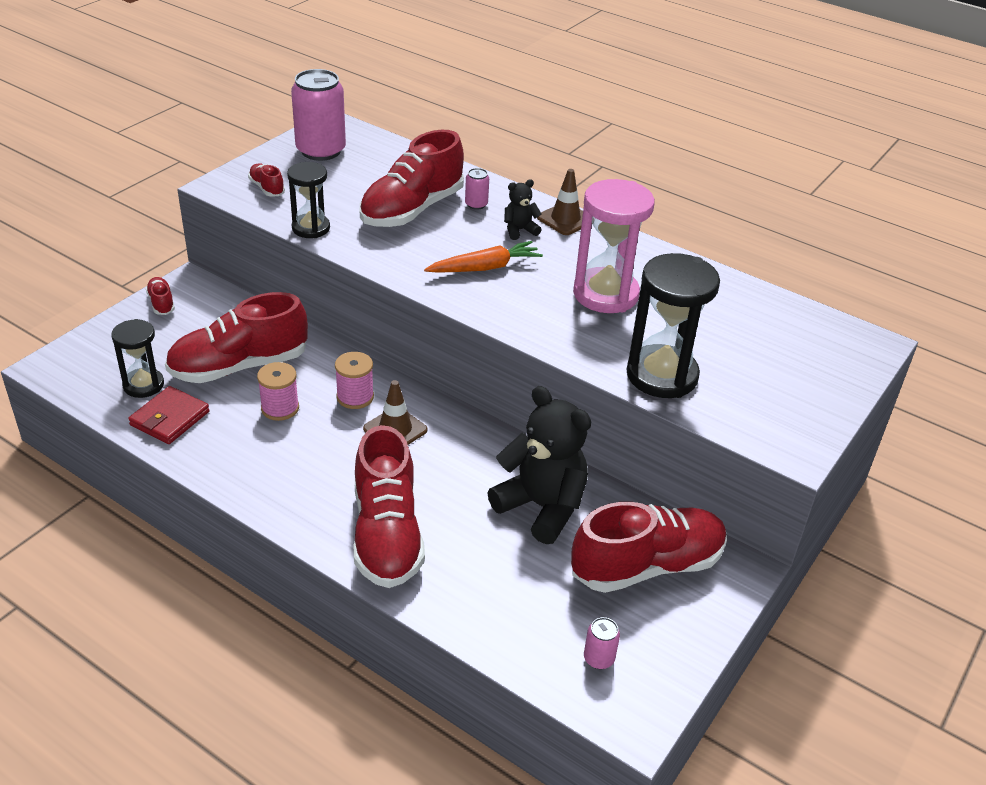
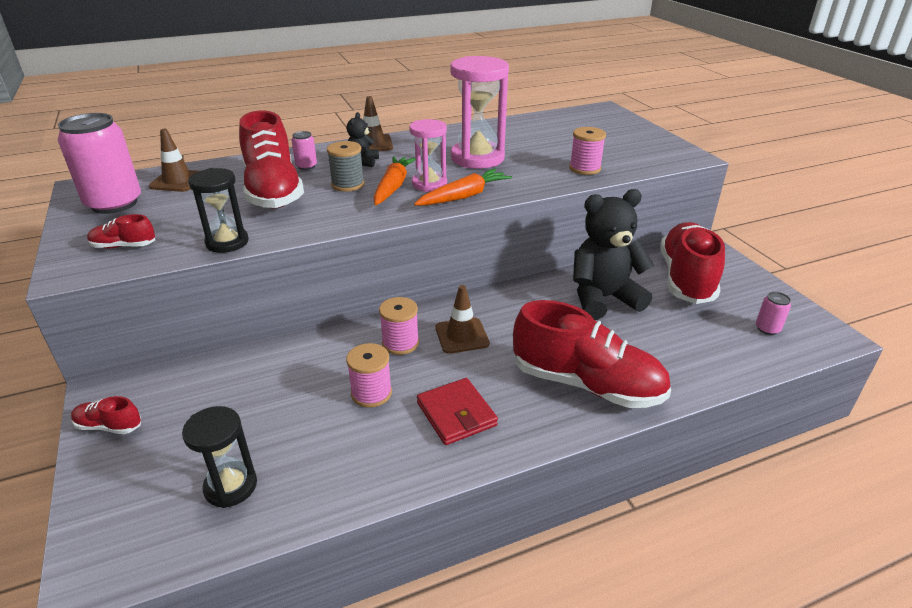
camera: 55 degrees left, 5 degrees down
(170, 418) = (309, 481): red wallet -> red wallet (456, 414)
(239, 366) = (282, 400): red shoe -> none
(383, 158) = (177, 181): none -> brown traffic cone
(463, 241) = (348, 184): none -> grey spool
(508, 315) = (464, 196): none -> orange carrot
(513, 286) = (429, 184): none -> pink hourglass
(662, 375) = (585, 168): black hourglass -> pink spool

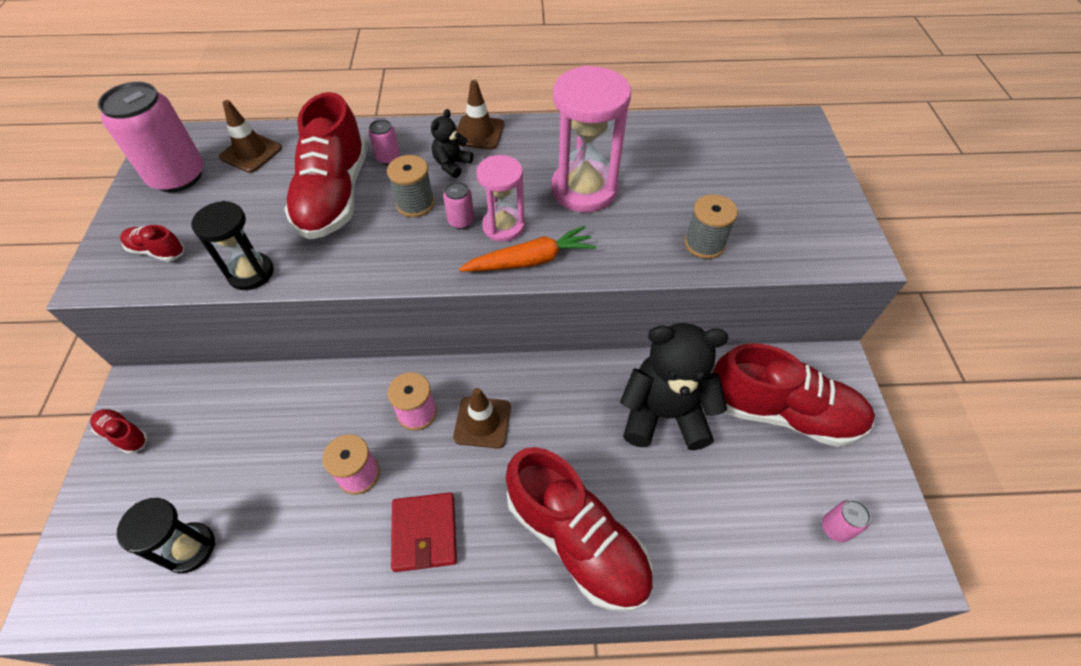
camera: 20 degrees right, 20 degrees up
(393, 187) = (461, 221): orange carrot -> pink can
(585, 168) = (704, 244): pink spool -> grey spool
(686, 278) = (782, 412): red shoe -> red shoe turned 75 degrees clockwise

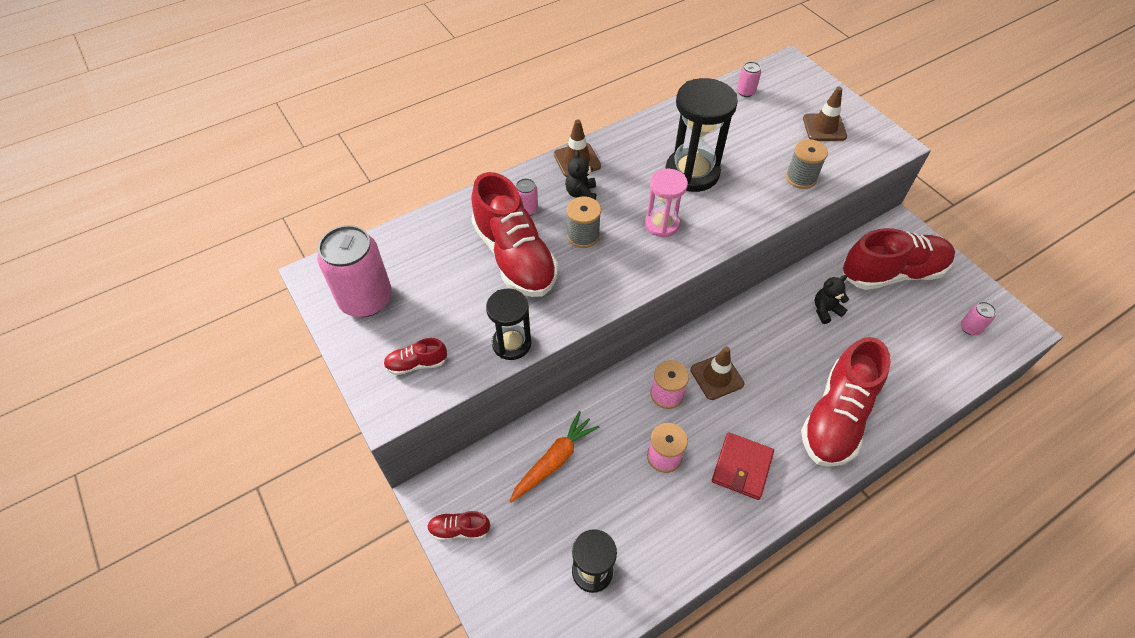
camera: 30 degrees left, 0 degrees up
(251, 153) = (408, 253): brown traffic cone -> brown traffic cone (824, 127)
(424, 533) = (742, 467): red wallet -> red wallet turned 60 degrees clockwise
(461, 221) = (628, 233): pink can -> pink can (745, 92)
(530, 260) = (702, 240): orange carrot -> orange carrot (554, 460)
(576, 539) = (836, 417): red shoe -> red shoe turned 105 degrees clockwise
(584, 190) = (692, 173): pink hourglass -> black hourglass
(664, 414) = (825, 310): black teddy bear -> black teddy bear, size x0.46

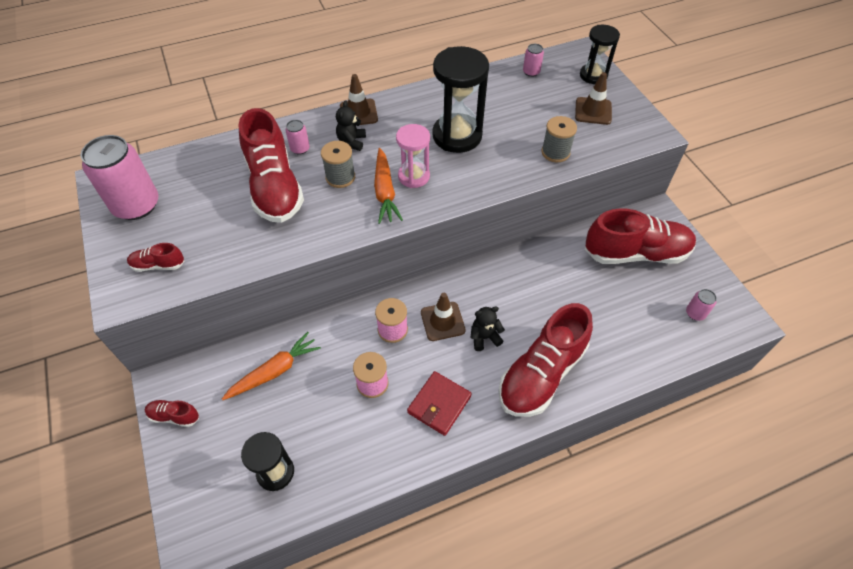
camera: 10 degrees right, 0 degrees up
(511, 343) = (245, 260): black hourglass -> black hourglass (593, 75)
(637, 245) = (385, 192): none -> orange carrot
(825, 310) = (562, 278): black teddy bear -> black teddy bear (484, 337)

